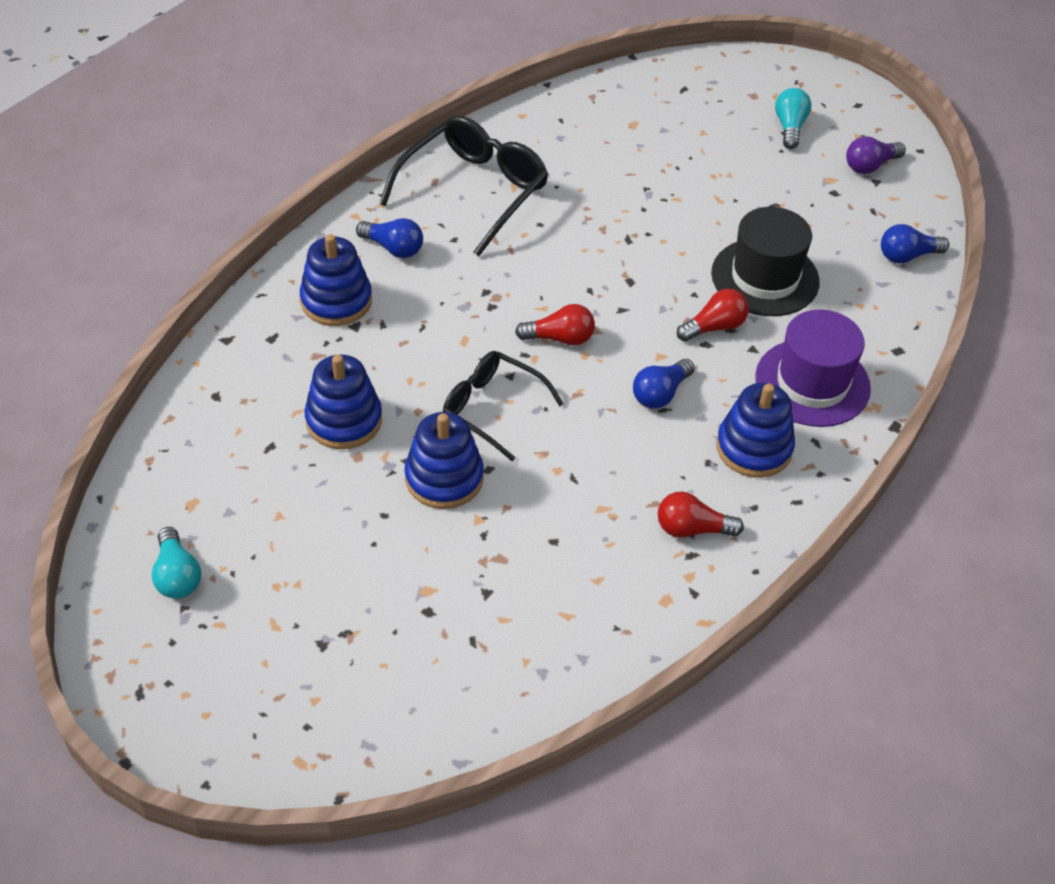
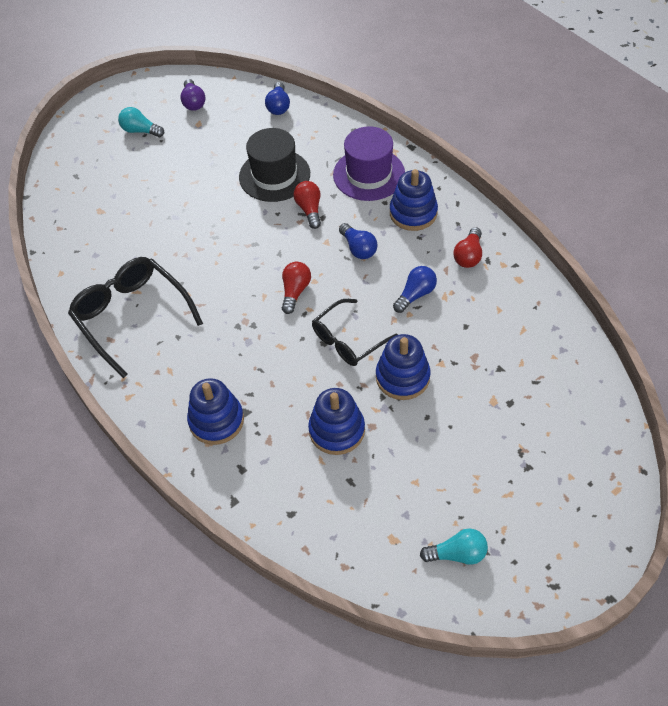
camera: 70 degrees left, 5 degrees up
(393, 248) = (173, 376): blue light bulb -> blue light bulb (415, 294)

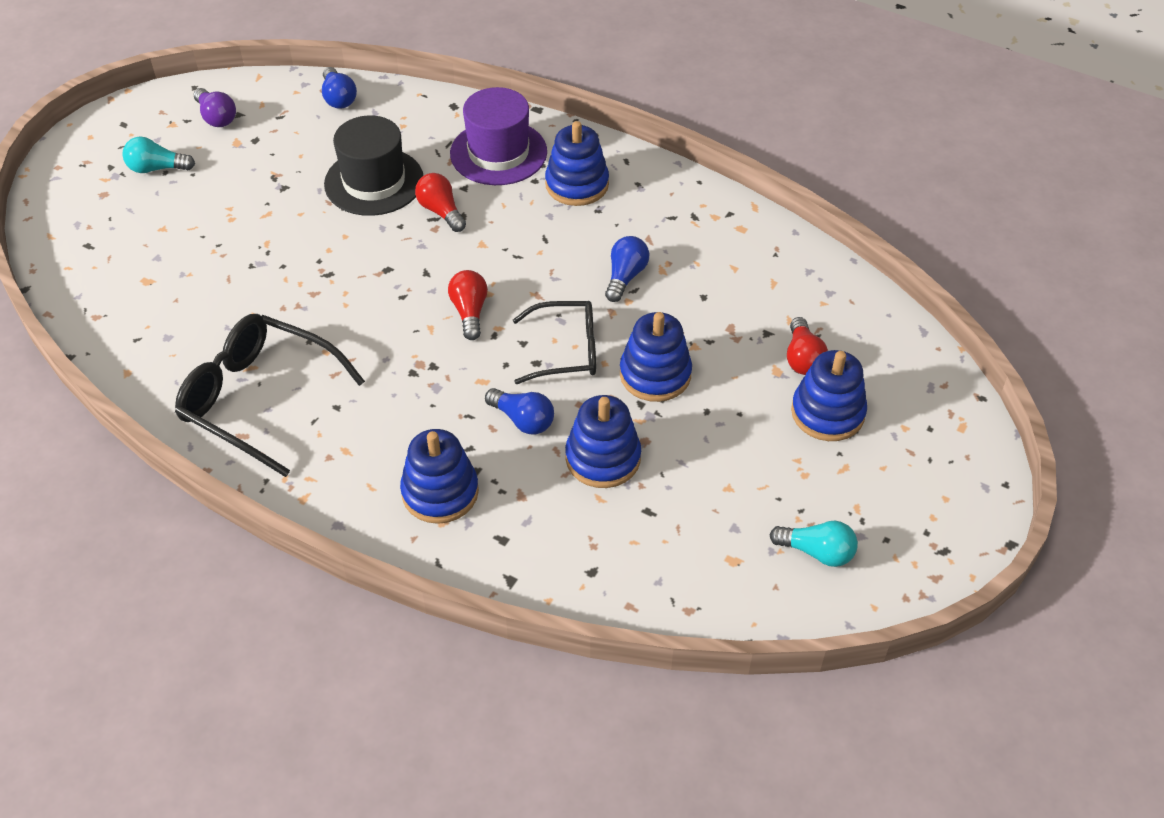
camera: 25 degrees left, 5 degrees down
(348, 340) = (566, 350): black glasses -> black glasses turned 120 degrees counterclockwise
(358, 248) = (527, 241): blue light bulb -> blue light bulb (523, 420)
(457, 554) = (817, 552): turquoise light bulb -> turquoise light bulb turned 45 degrees clockwise
(468, 255) = (669, 216): red light bulb -> red light bulb (803, 358)
(516, 446) = (827, 413): none -> blue stacking toy

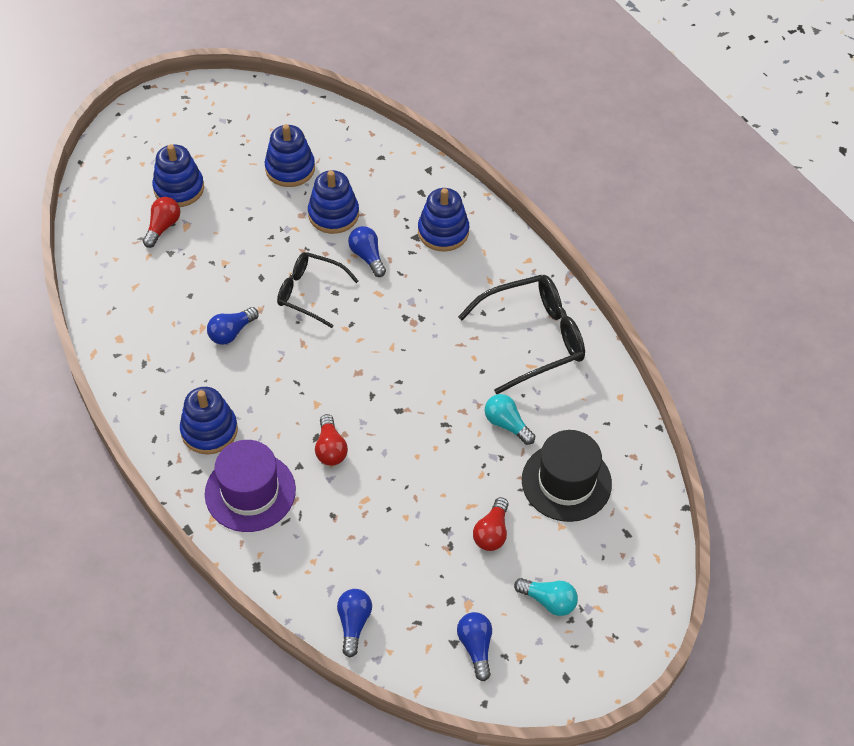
camera: 155 degrees left, 5 degrees up
(216, 117) = (476, 647): purple light bulb -> blue light bulb
(259, 399) = (533, 338): black glasses -> black glasses turned 75 degrees counterclockwise
(374, 182) = (368, 504): black hat -> black hat (566, 482)
(469, 312) = (358, 348): red light bulb -> red light bulb (492, 532)
(655, 374) = (264, 253): blue stacking toy -> blue stacking toy (290, 169)
(817, 552) = (252, 121): turquoise light bulb -> turquoise light bulb (507, 424)

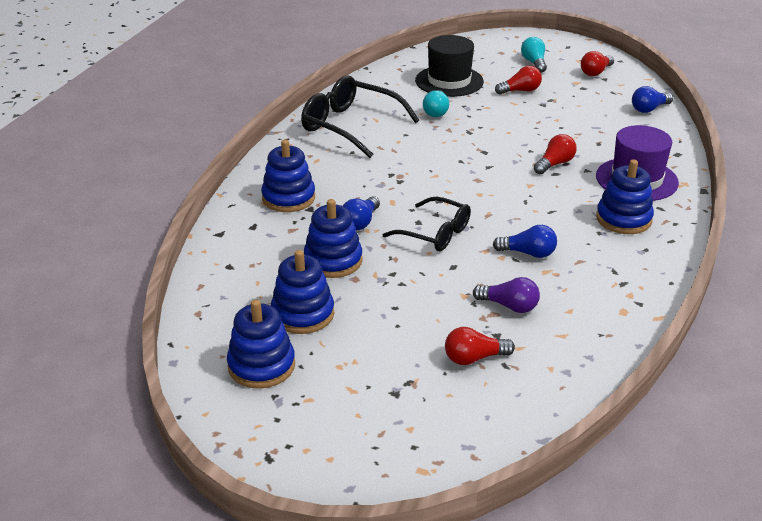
camera: 125 degrees left, 20 degrees down
(179, 188) = (413, 376): blue stacking toy -> blue stacking toy (261, 366)
(189, 279) = (509, 306): none -> purple light bulb
(310, 292) = (435, 233): black glasses -> black glasses turned 45 degrees counterclockwise
(476, 647) = (595, 72): blue light bulb -> red light bulb

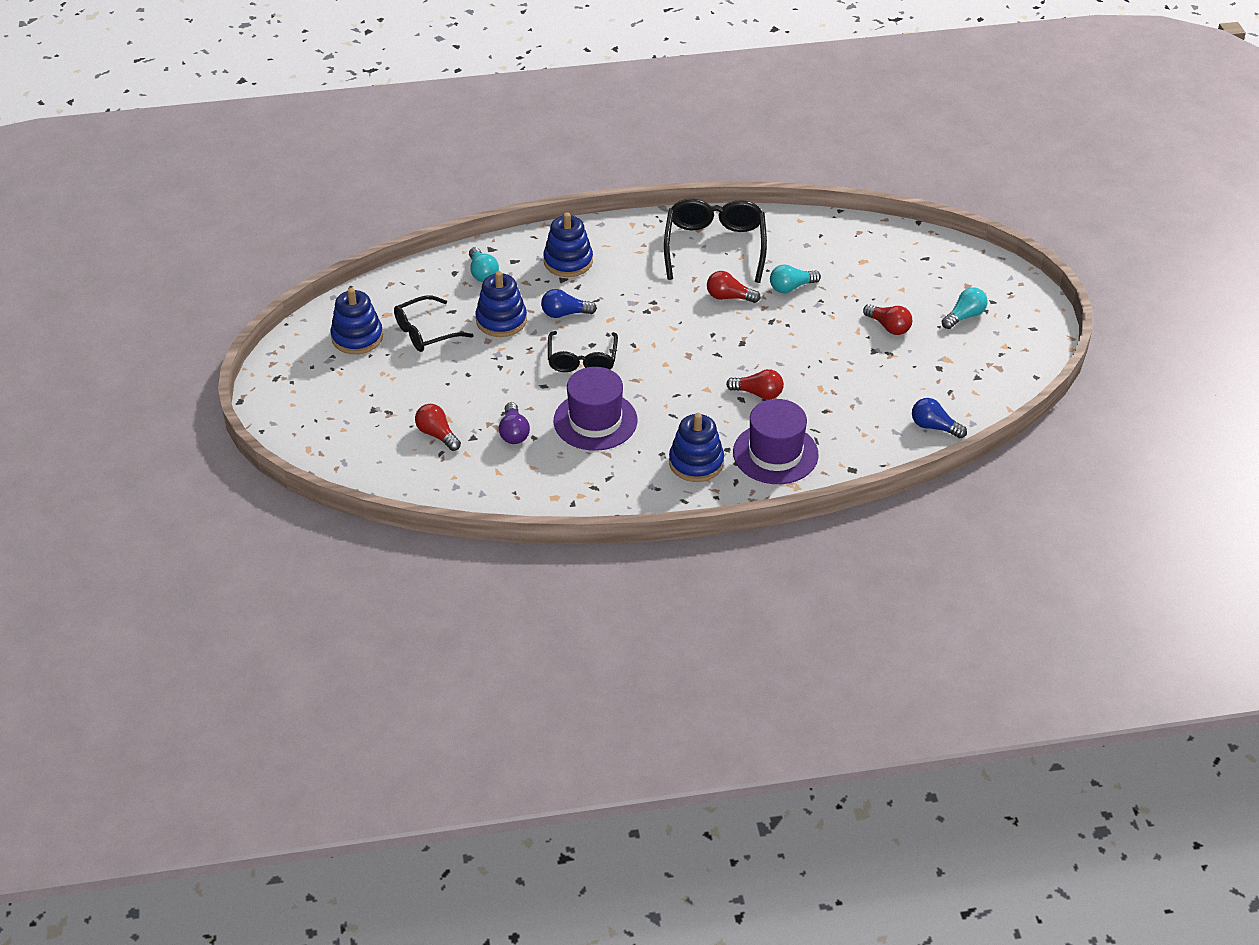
camera: 60 degrees right, 10 degrees up
(250, 249) = (482, 273): none -> turquoise light bulb
(303, 314) = (425, 332): blue stacking toy -> black glasses
(449, 81) = (863, 273): black hat -> none
(528, 253) = (595, 421): blue light bulb -> purple hat
(595, 72) = (986, 366): red light bulb -> red light bulb (729, 297)

